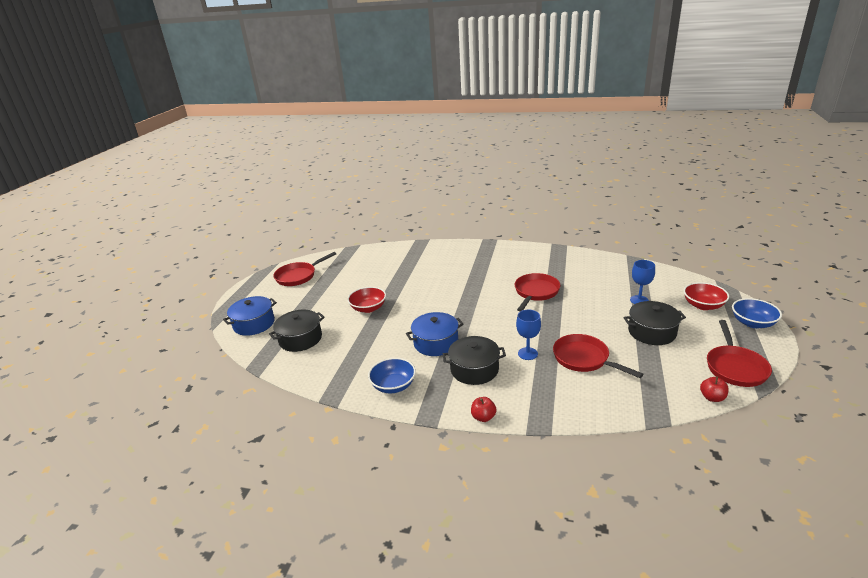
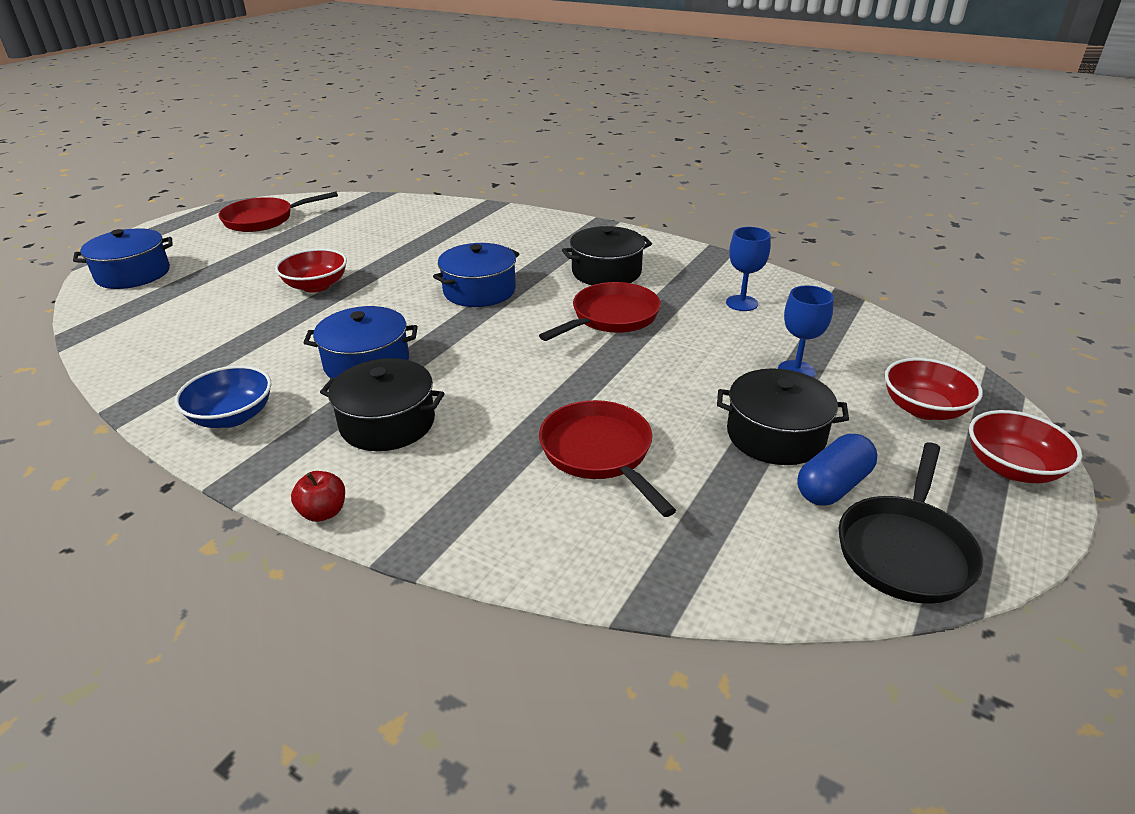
camera: 15 degrees right, 5 degrees up
(300, 339) = (172, 310): black pot -> black pot (606, 272)
(458, 292) = (479, 291): none -> blue pot
(527, 353) = (504, 418): blue goblet -> blue goblet (741, 303)
(690, 348) = (833, 486): none -> blue capsule
(712, 397) = (805, 601): red apple -> none
(735, 367) = (905, 550): red pan -> black pan
(752, 323) = (1012, 468): blue bowl -> red bowl

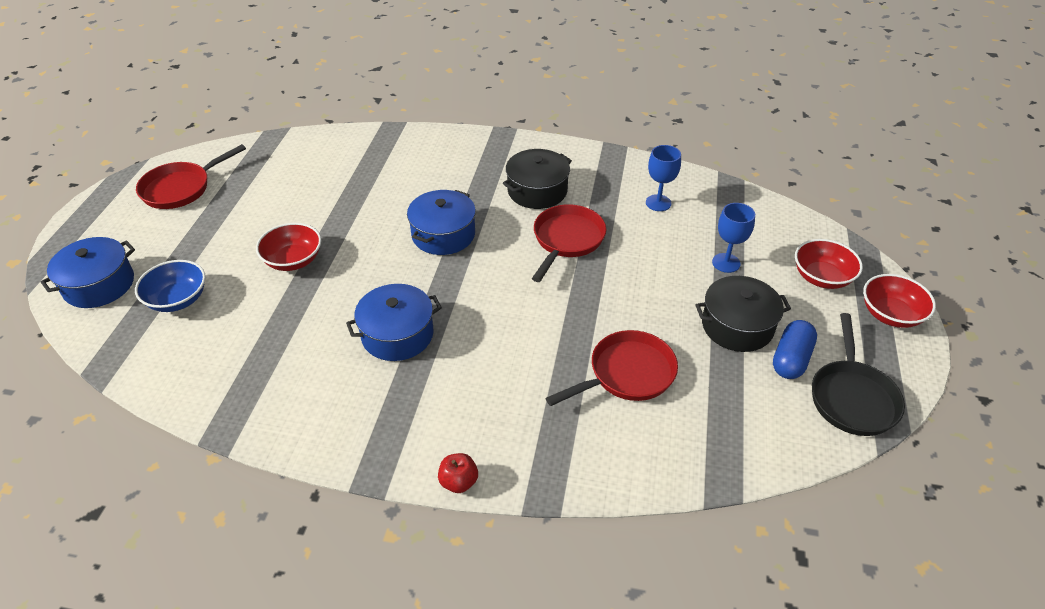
camera: 20 degrees left, 10 degrees up
(232, 416) = (321, 417): blue bowl -> blue bowl (178, 299)
(387, 423) = (454, 389): black pot -> none
(600, 453) = (627, 374): red pan -> red pan turned 105 degrees clockwise

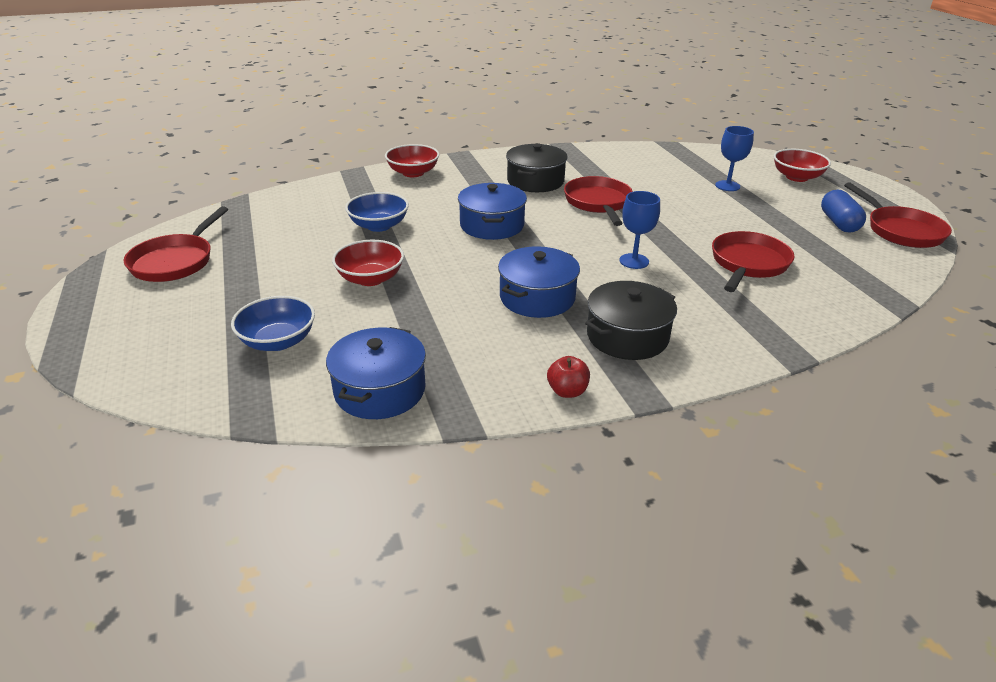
camera: 30 degrees left, 10 degrees down
(99, 285) = (164, 358): blue pot -> blue pot (380, 390)
(353, 201) = (379, 226): none -> blue bowl
(459, 482) = (717, 371): red apple -> red apple (567, 391)
(658, 203) = (636, 166): blue goblet -> blue goblet (634, 261)
(737, 326) = (782, 216): black pot -> black pot (627, 336)
(852, 397) = (900, 230): black pan -> red pan
(890, 314) = (861, 184): red bowl -> red bowl (413, 173)

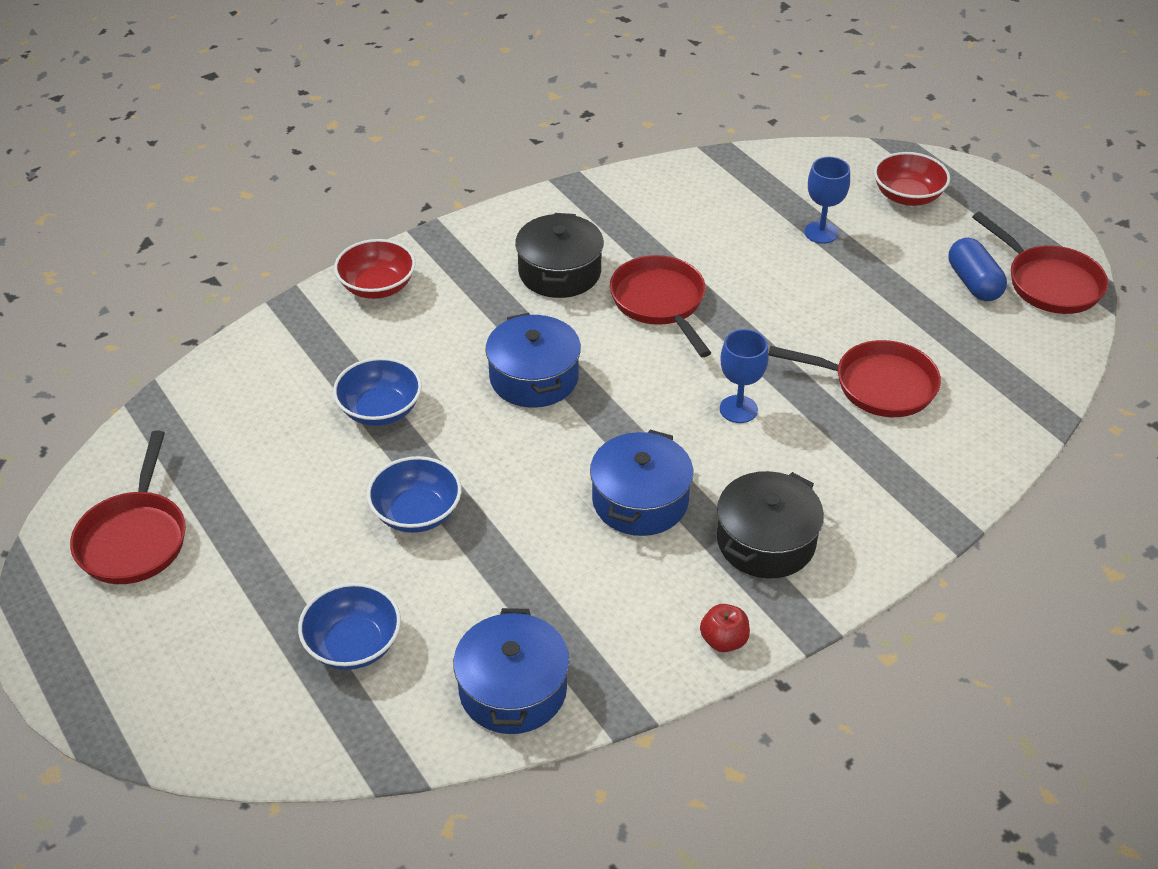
camera: 15 degrees left, 10 degrees up
(370, 278) = (416, 513): red bowl -> blue bowl
(748, 264) = (877, 385): red pan -> red pan turned 90 degrees clockwise

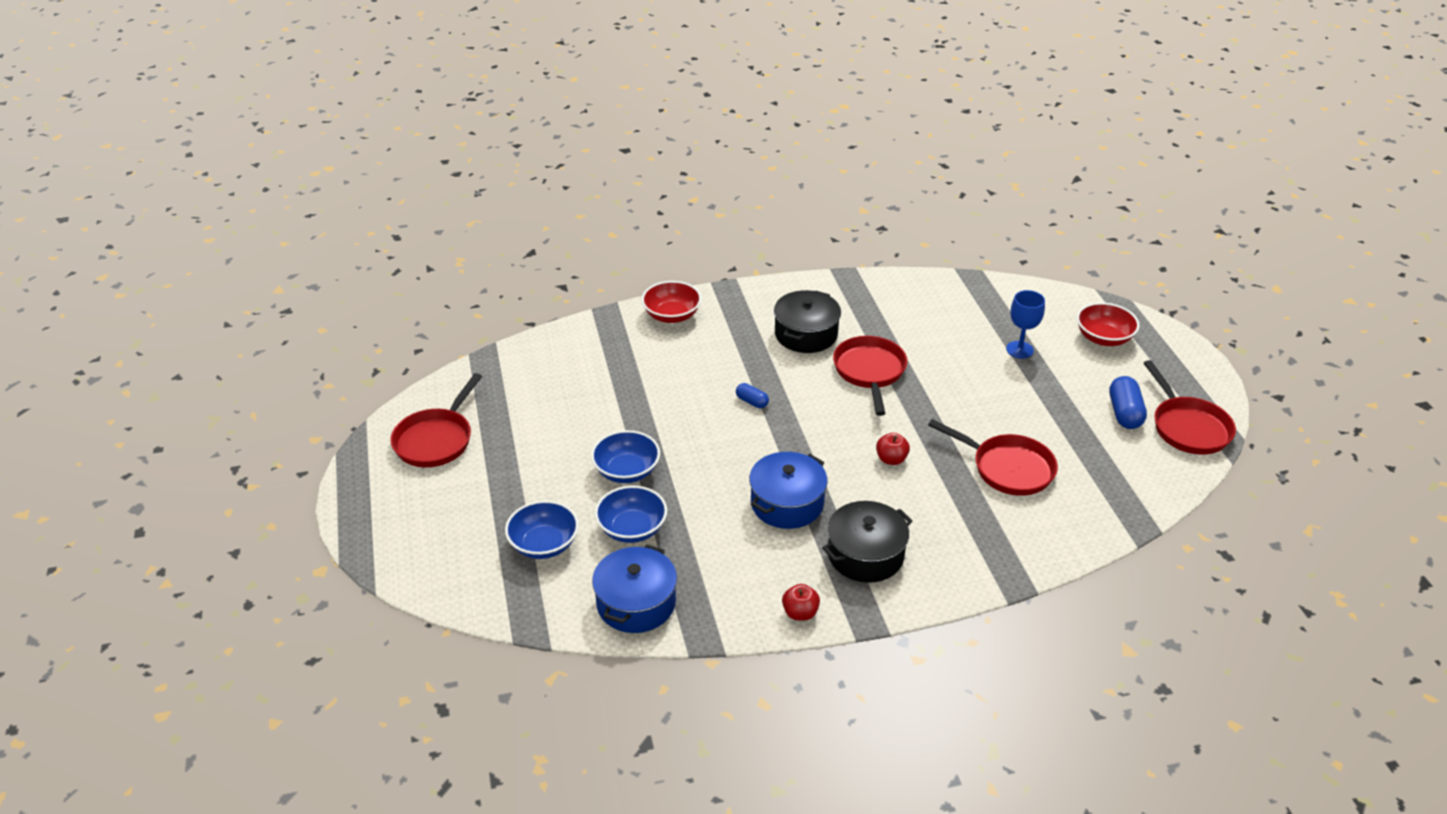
camera: 20 degrees right, 5 degrees down
(380, 410) = (634, 397): blue bowl -> blue bowl (632, 529)
(534, 377) = (752, 402): blue pot -> blue capsule
(738, 409) = (891, 459): blue goblet -> red apple

